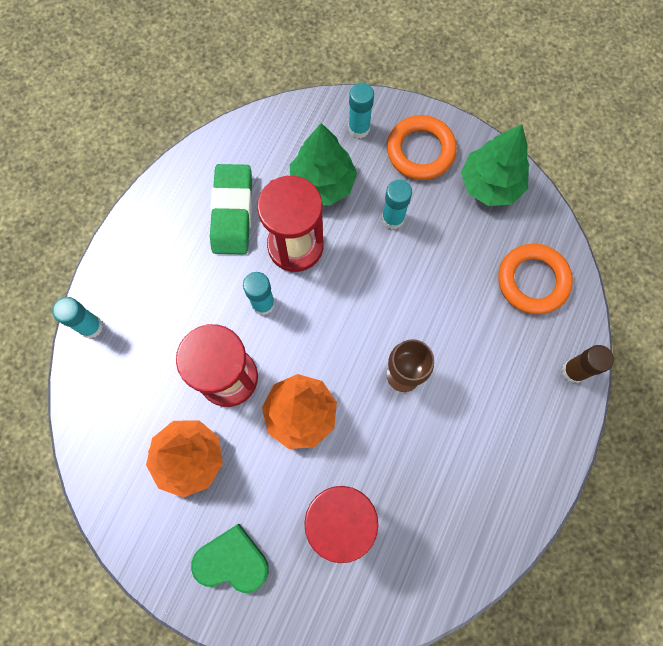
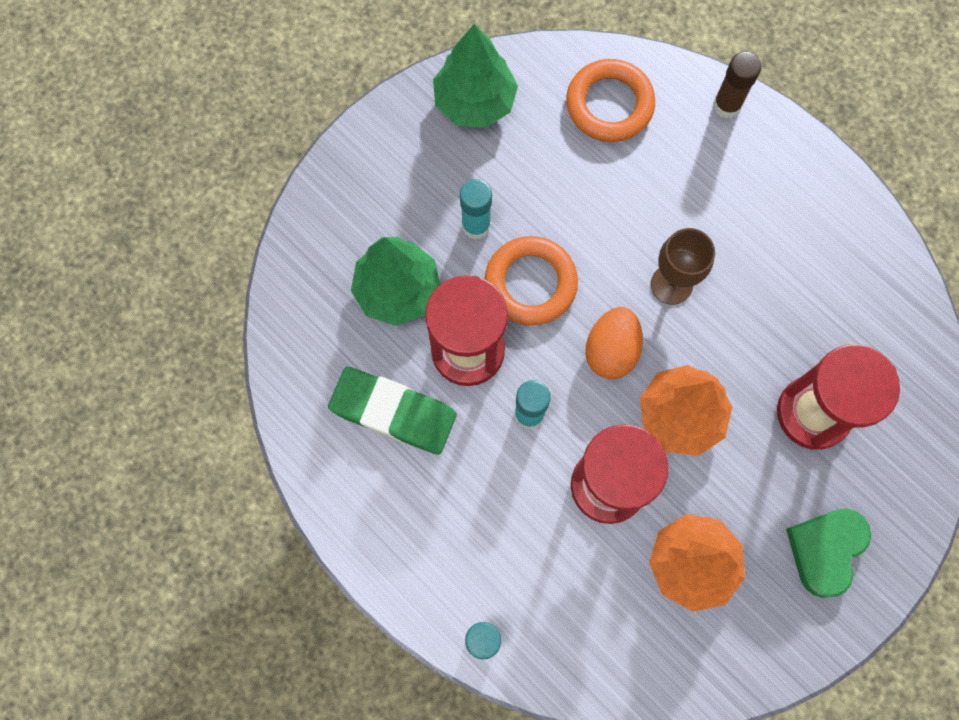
camera: 70 degrees left, 0 degrees up
(333, 346) = (611, 351): none -> orange egg
(359, 128) = (340, 221): turquoise glue stick -> none
(420, 151) = (400, 162): orange ring -> orange ring (530, 283)

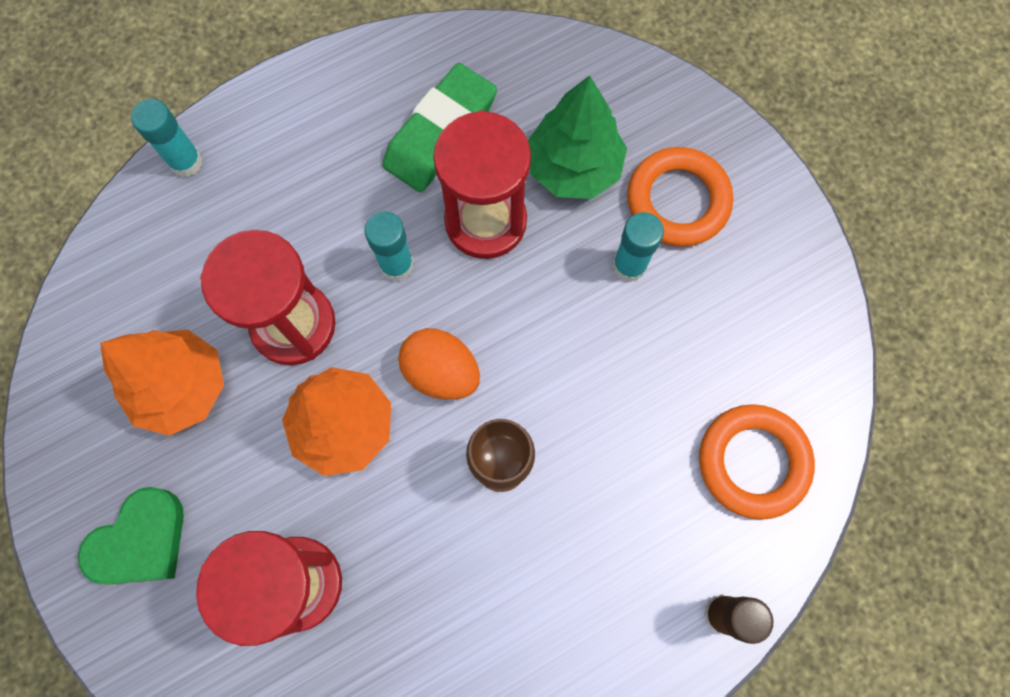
camera: 105 degrees right, 0 degrees up
(474, 102) = (787, 303): green tree -> none
(530, 283) = (545, 306): orange ring -> orange ring (677, 201)
(825, 550) = (141, 541): green heart -> green heart turned 90 degrees clockwise

